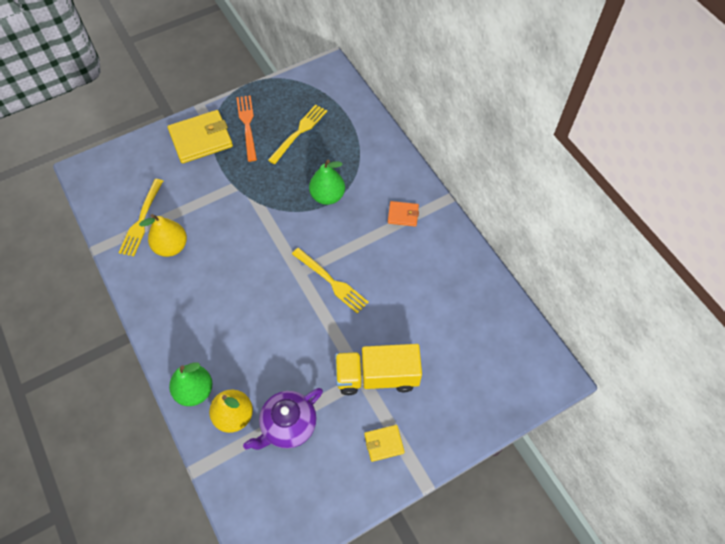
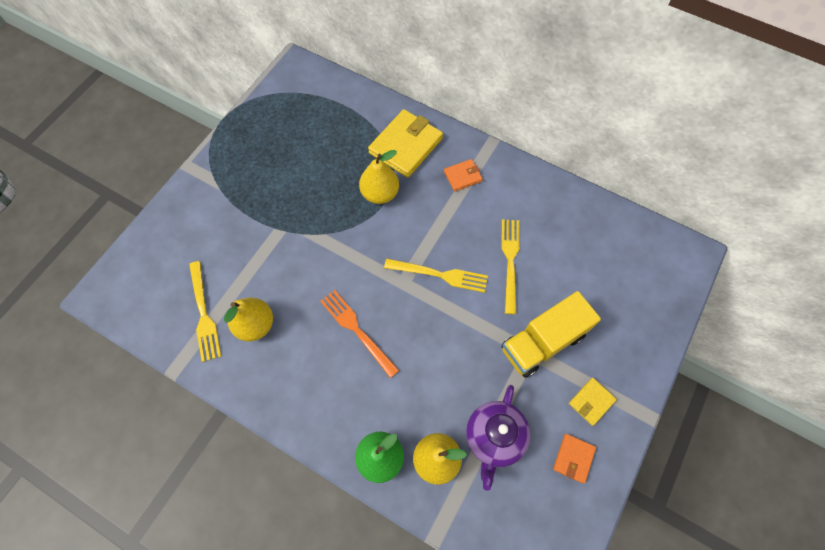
camera: 30 degrees left, 5 degrees up
(201, 139) = (211, 198): yellow wallet -> yellow wallet (406, 146)
(247, 125) = (251, 161): orange fork -> orange fork (356, 330)
(299, 132) = (309, 143): yellow fork -> yellow fork (510, 261)
(327, 196) = (380, 193): green pear -> yellow pear
(338, 477) = (573, 458): none -> orange wallet

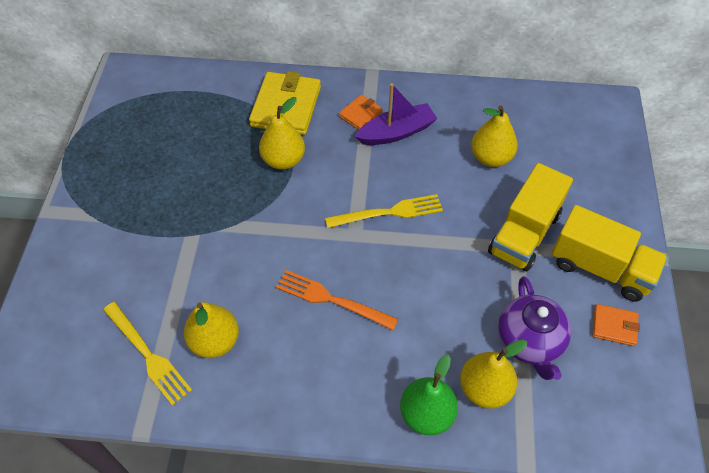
camera: 25 degrees left, 10 degrees down
(484, 205) = (396, 132): none -> purple boat
(510, 261) = (450, 173): yellow fork -> none
(552, 261) = (491, 157): none -> yellow pear
(573, 458) = (614, 326): orange wallet -> orange wallet turned 75 degrees counterclockwise
(591, 402) = (600, 268): yellow wallet -> yellow truck

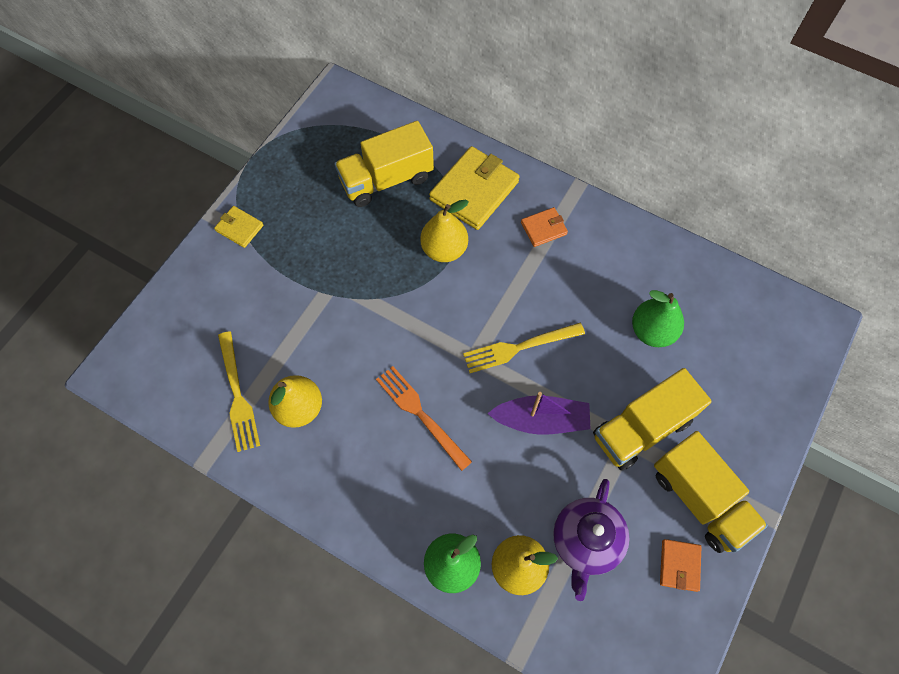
camera: 25 degrees right, 10 degrees up
(81, 211) = (239, 228): none -> yellow wallet
(203, 124) = (386, 179): none -> yellow truck
(389, 212) = (519, 348): yellow fork -> yellow fork turned 150 degrees clockwise
(396, 132) = (570, 263): purple boat -> purple boat (541, 420)
(491, 157) = (652, 331): yellow pear -> green pear
(614, 326) = (679, 565): orange wallet -> orange wallet turned 60 degrees clockwise

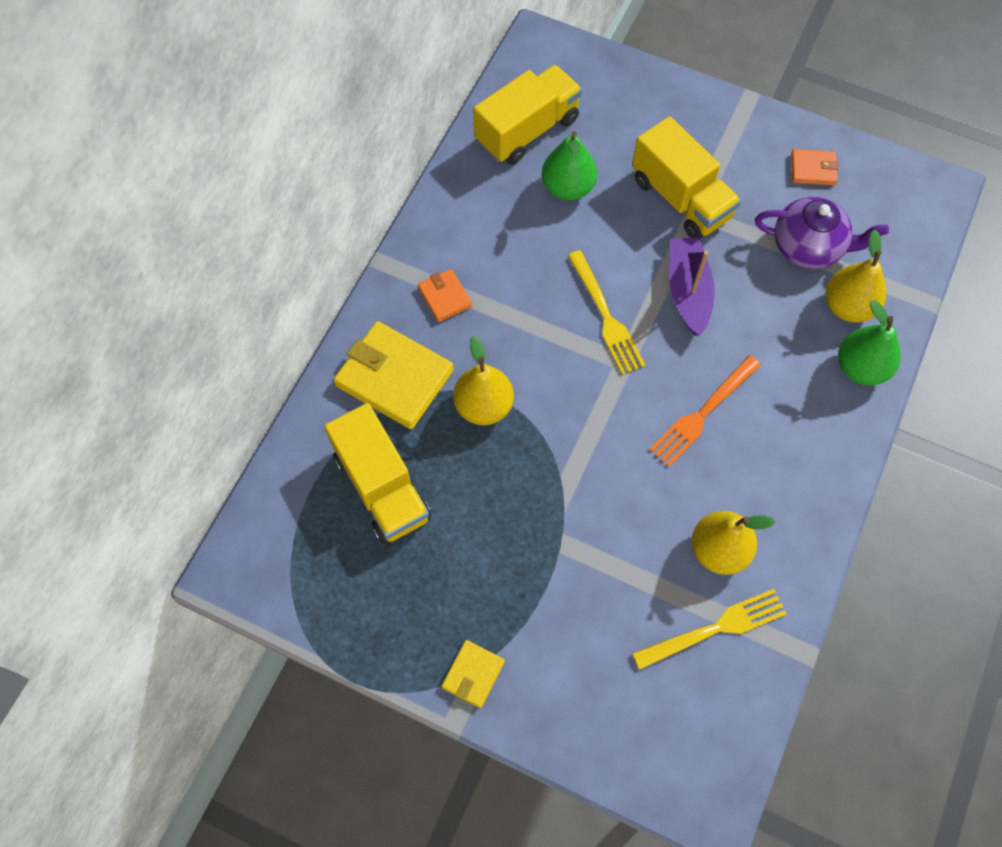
camera: 95 degrees left, 0 degrees up
(700, 499) = (745, 150): yellow truck -> yellow truck (527, 130)

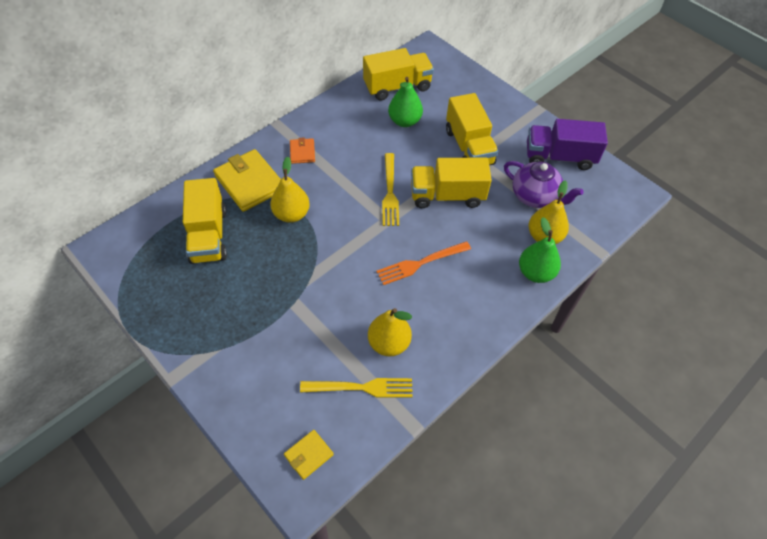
camera: 20 degrees right, 10 degrees down
(473, 674) = (199, 355): yellow wallet -> yellow wallet (308, 455)
(688, 291) = (447, 195): purple boat -> yellow truck
(813, 169) = (559, 157): orange wallet -> purple truck

